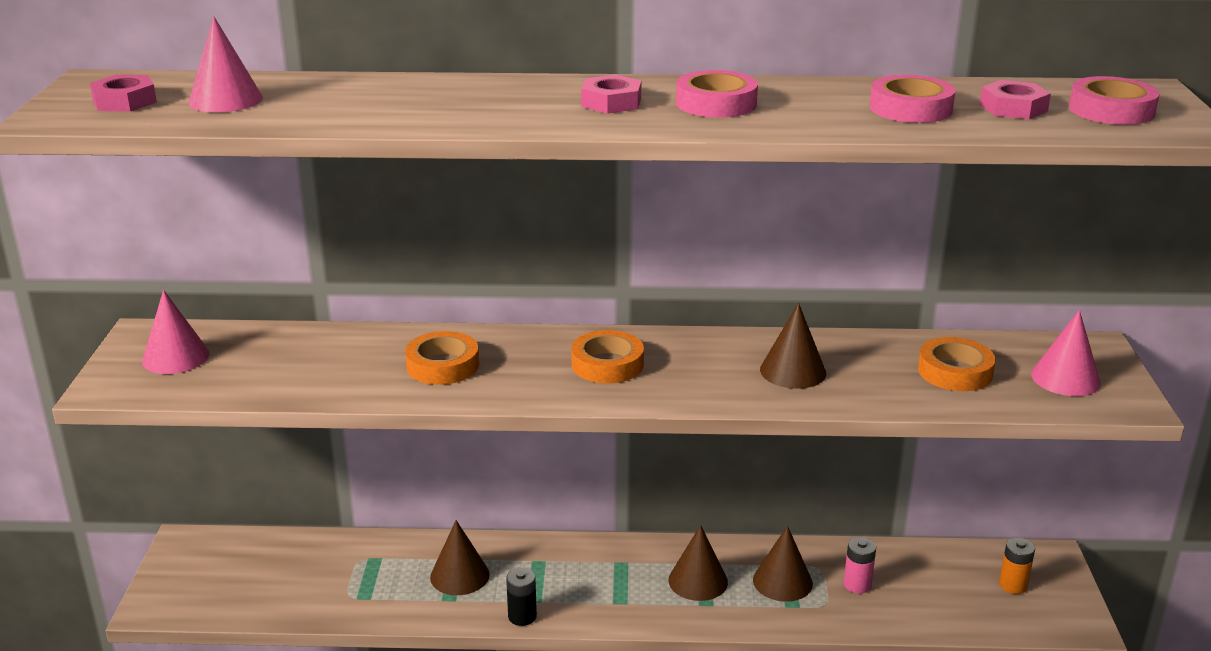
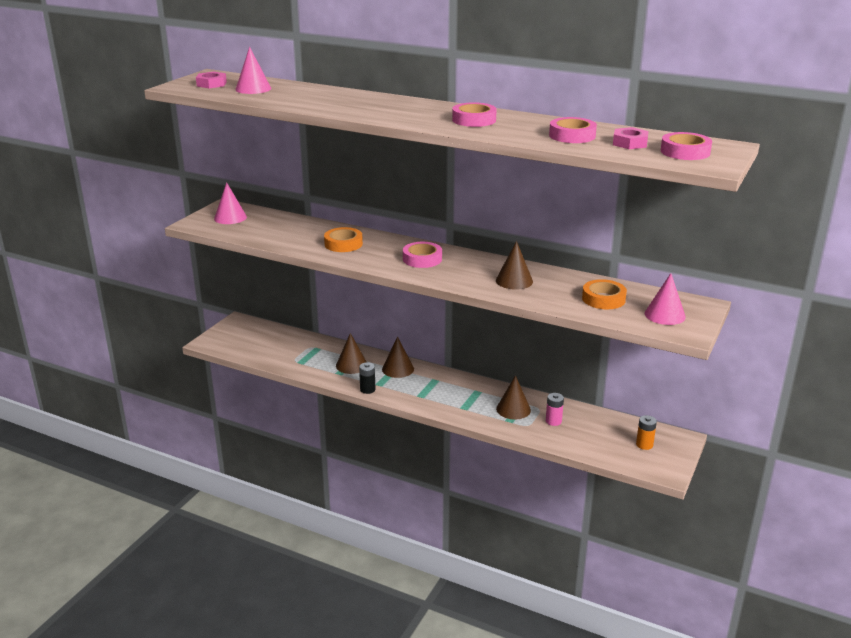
camera: 25 degrees right, 0 degrees up
(607, 364) = (422, 259): orange tape -> pink tape
(611, 102) = (423, 112): pink nut -> none
(698, 581) = (468, 397): brown cone -> brown cone (398, 369)

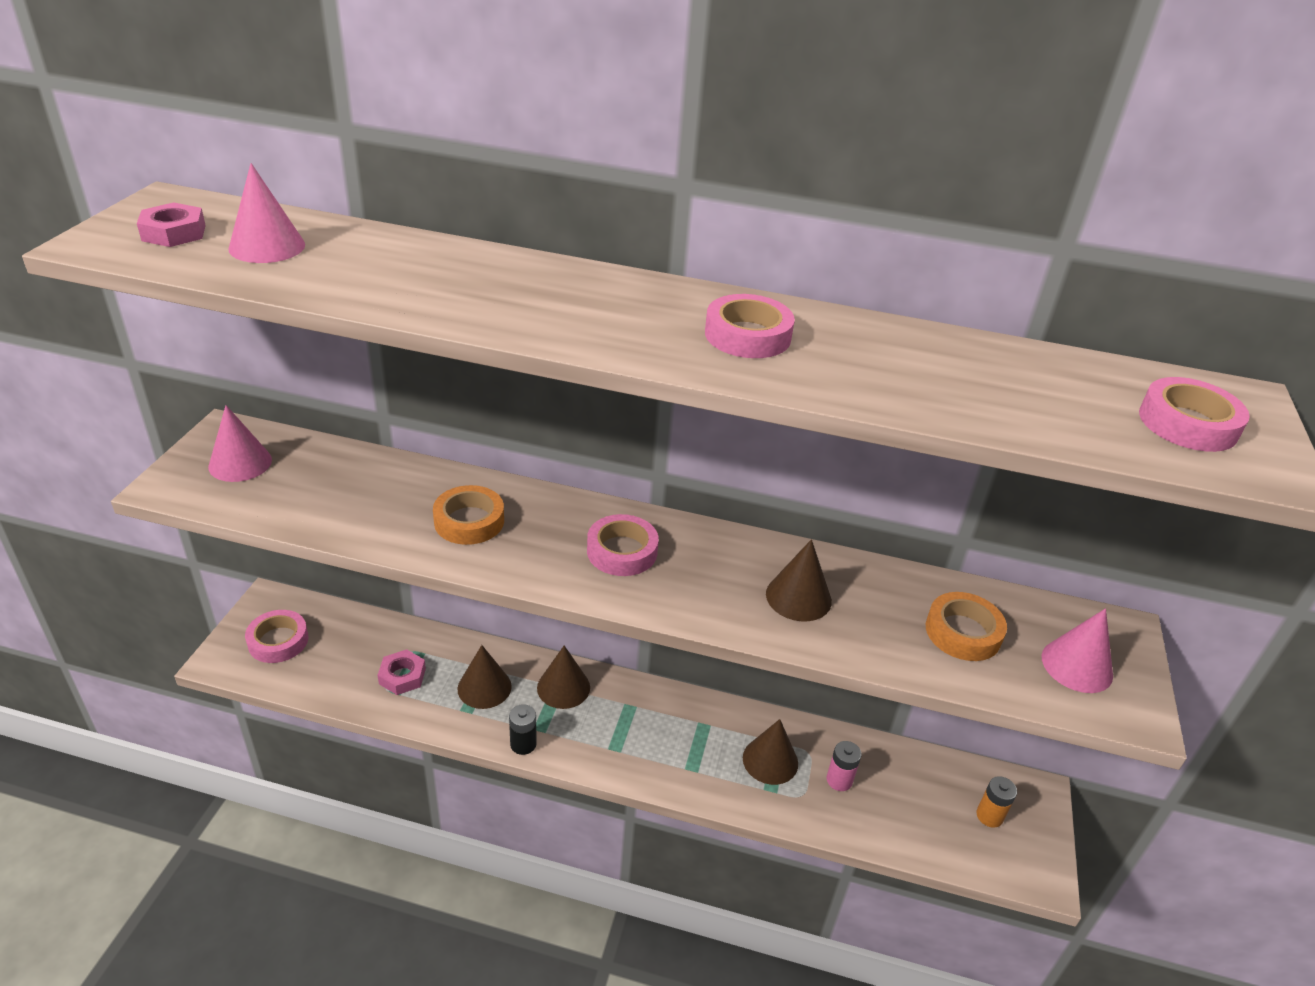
camera: 15 degrees left, 10 degrees up
(572, 136) = (956, 380): pink tape -> pink tape (278, 641)
(630, 143) = (1073, 399): pink nut -> pink nut (402, 676)

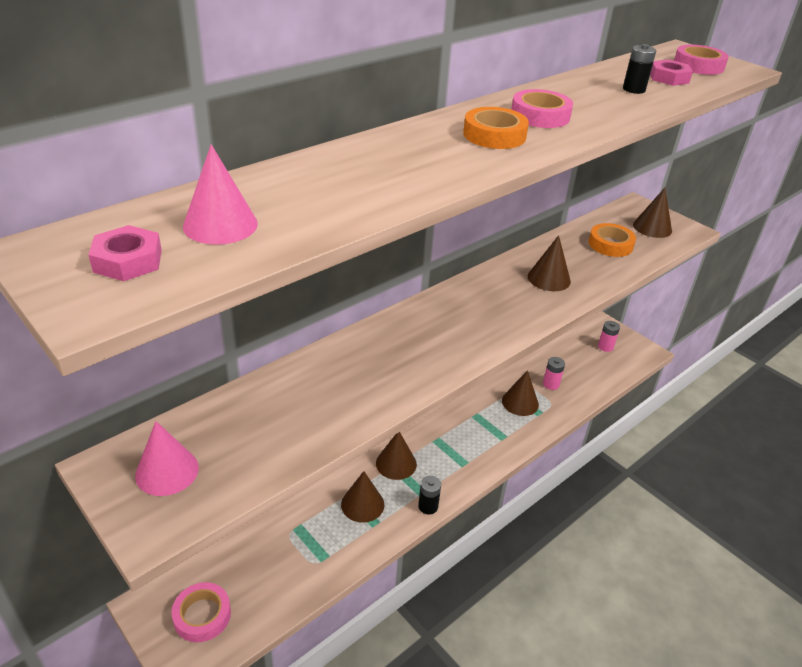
camera: 55 degrees left, 0 degrees up
(402, 676) = (313, 547): pink nut -> pink nut (668, 78)
(469, 521) = (370, 372): orange tape -> orange tape (494, 135)
(622, 551) = (459, 321): pink tape -> none
(965, 384) = (634, 89): none -> black battery
(989, 816) = (605, 347): orange battery -> pink battery
(1077, 665) = (652, 227): pink cone -> brown cone

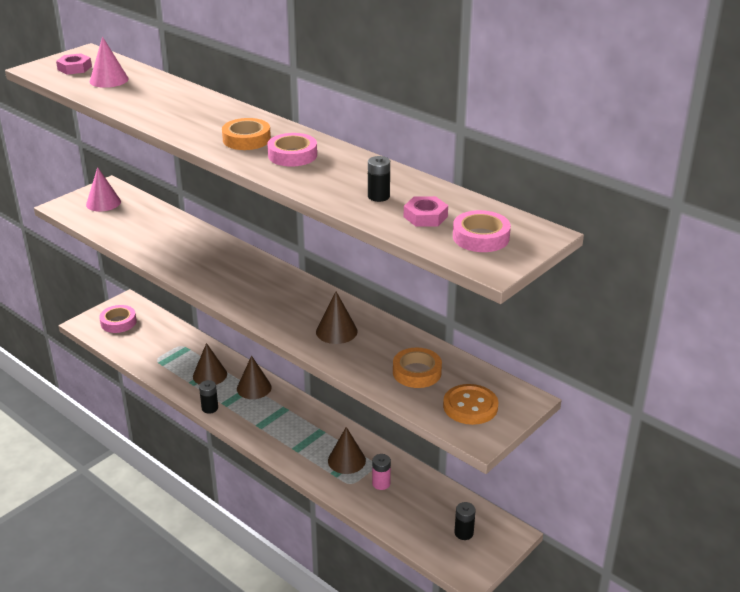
camera: 85 degrees right, 5 degrees down
(605, 347) = (464, 533): pink battery -> black battery
(652, 227) = (470, 406): brown cone -> orange button

